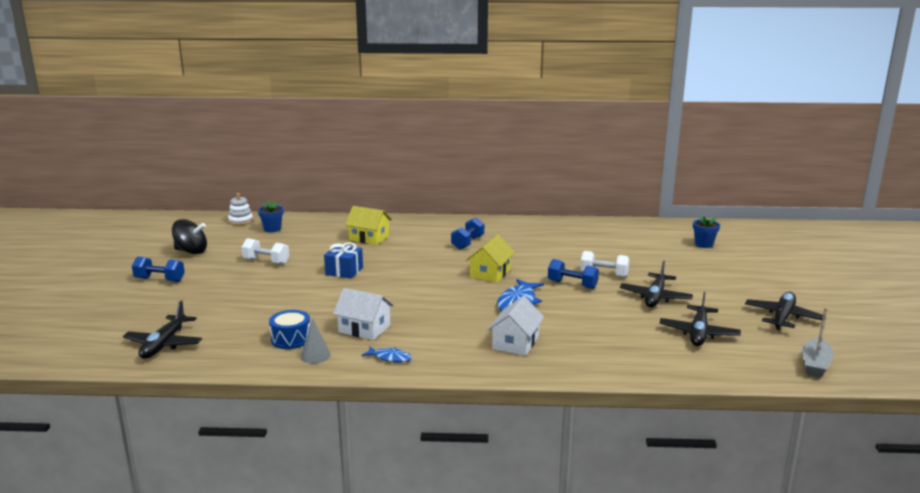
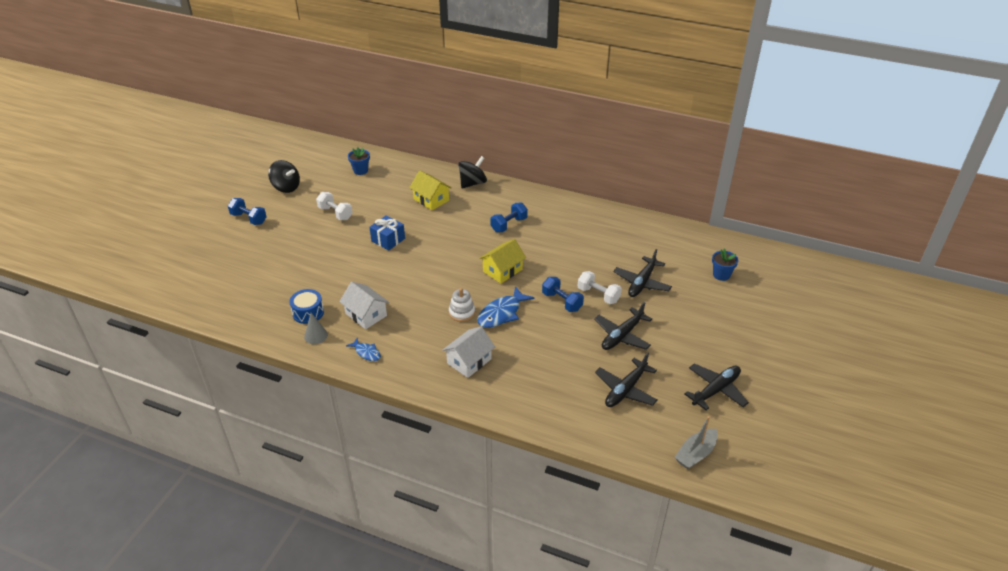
camera: 20 degrees right, 20 degrees up
(164, 344) = (221, 295): black plane -> black plane (642, 283)
(240, 221) = (341, 154): white stacking toy -> white stacking toy (462, 312)
(404, 222) = (472, 183): none -> black spinning top

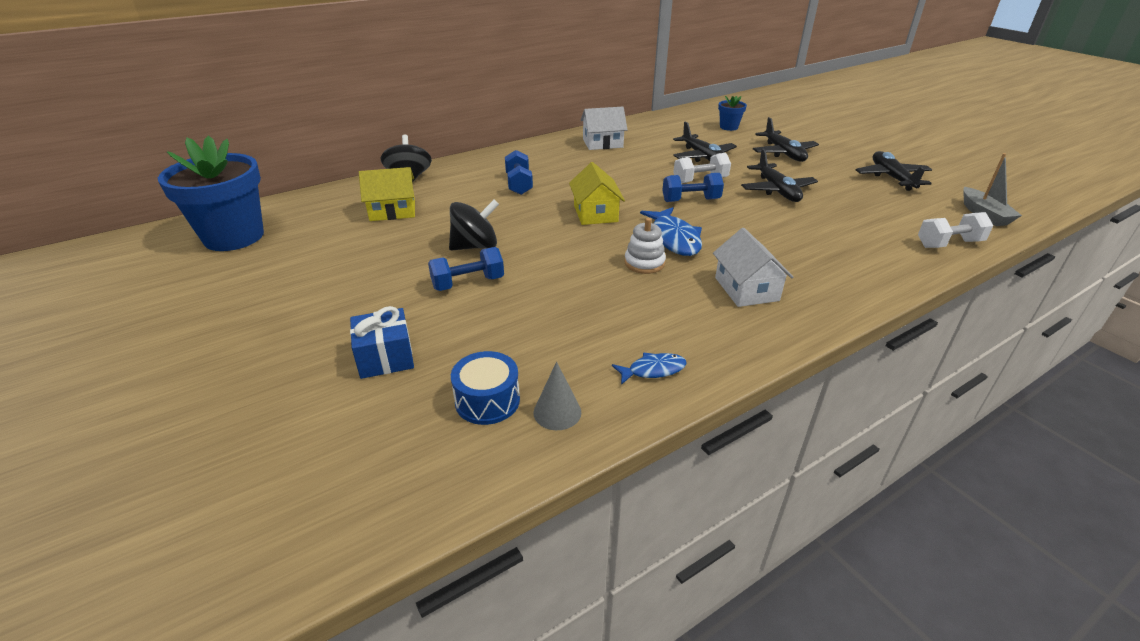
camera: 55 degrees left, 5 degrees down
(249, 218) = (126, 385): blue dumbbell -> blue dumbbell (468, 283)
(286, 187) = (131, 313): black spinning top -> black spinning top (475, 246)
(335, 213) = (286, 289): white dumbbell -> white dumbbell (949, 244)
(360, 170) = (234, 237): blue flower pot -> blue flower pot, size x2.18
(366, 314) = (562, 340): white house -> white house (602, 143)
(388, 240) = (421, 266): blue gift -> blue gift (385, 357)
(625, 390) = (866, 215): black plane -> black plane (783, 153)

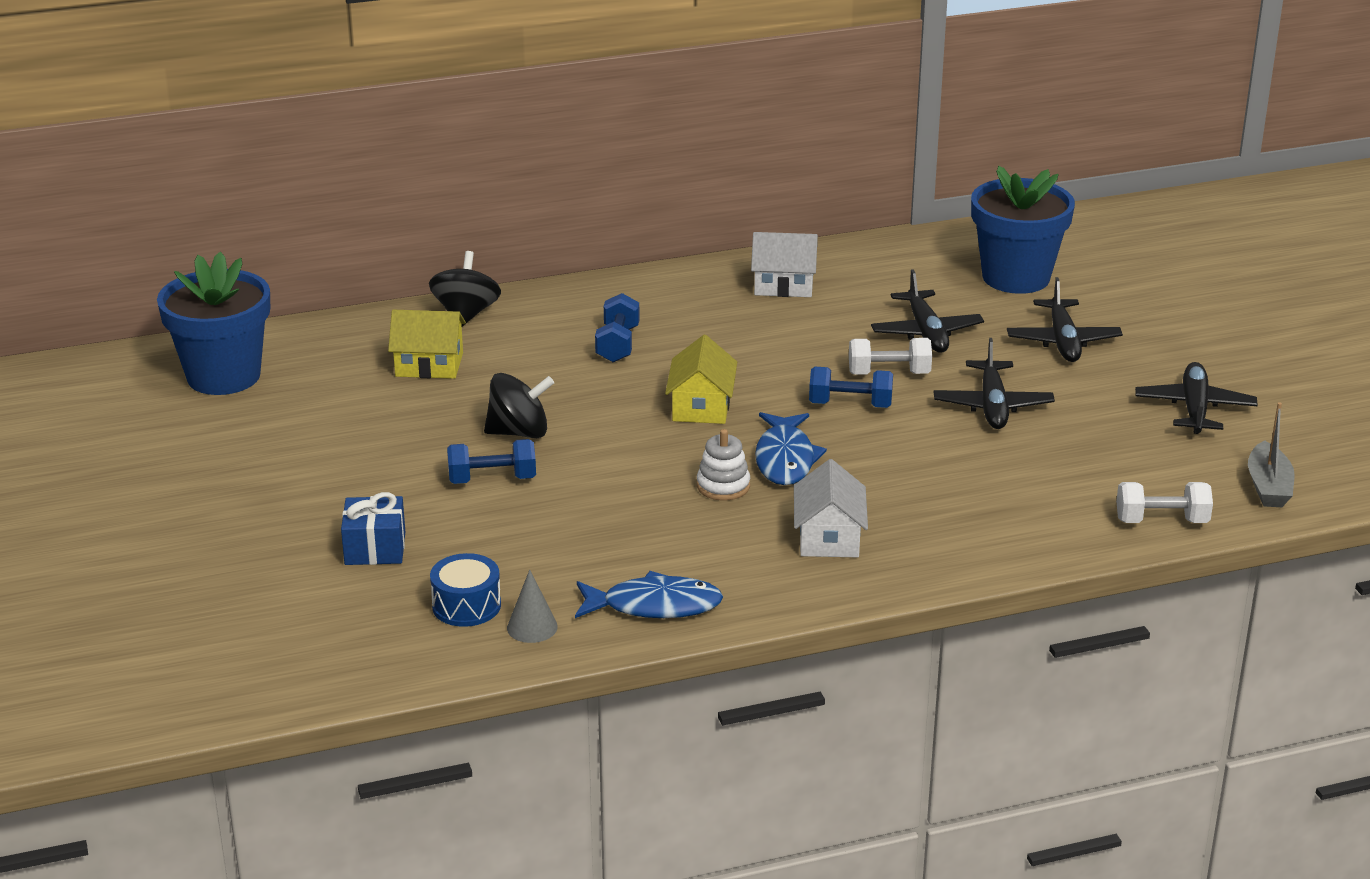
camera: 15 degrees right, 5 degrees down
(653, 370) = (654, 606): blue fish -> blue fish, size x1.77
(728, 127) = (1016, 277): blue flower pot -> blue flower pot, size x2.18

